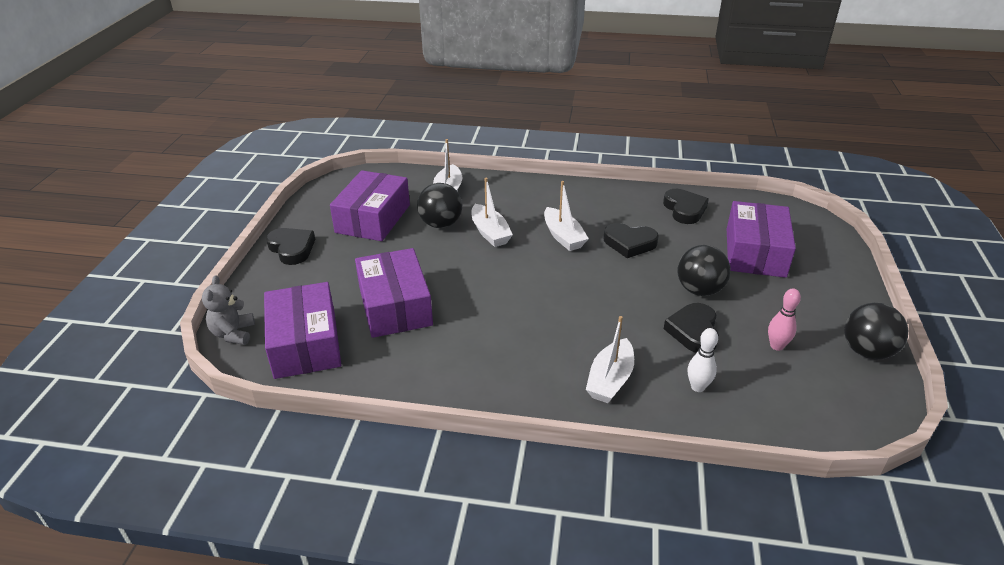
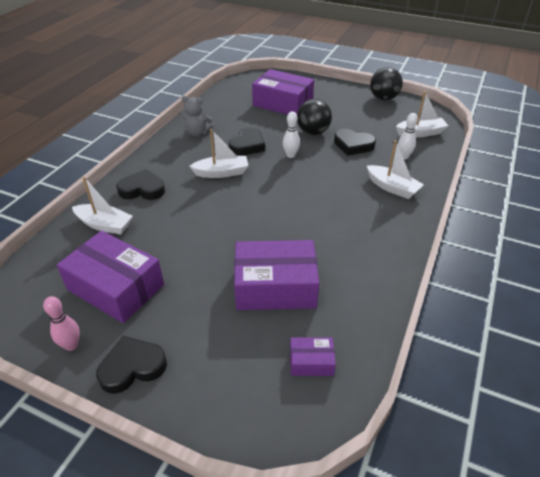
camera: 75 degrees left, 5 degrees up
(233, 334) = (276, 433): grey teddy bear -> grey teddy bear (197, 133)
(305, 343) = (311, 362): purple box -> purple box, size x0.47
(441, 224) = (159, 238): black ball -> none
(490, 233) = (193, 210): white boat -> white boat (420, 133)
(630, 280) = (290, 155): none -> white bowling pin
(684, 209) = (219, 114): black heart -> black heart (142, 189)
(776, 346) = (373, 122): pink bowling pin -> pink bowling pin (71, 345)

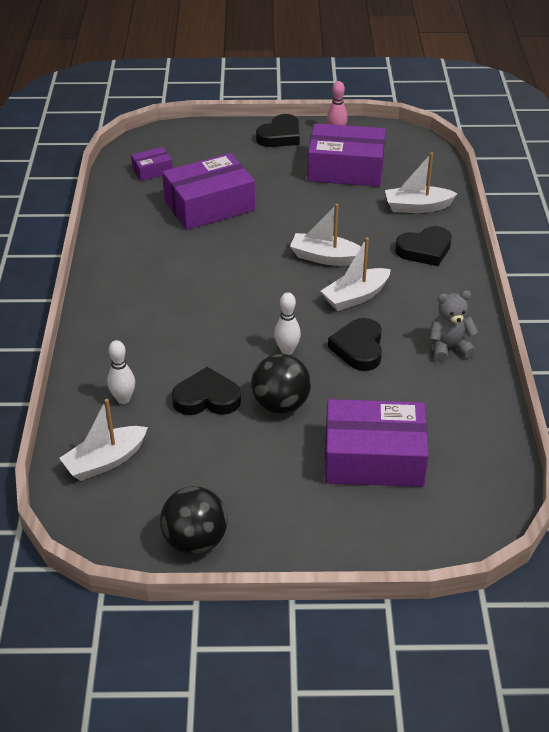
camera: 155 degrees right, 0 degrees up
(392, 188) = (127, 341): white boat -> white boat (325, 257)

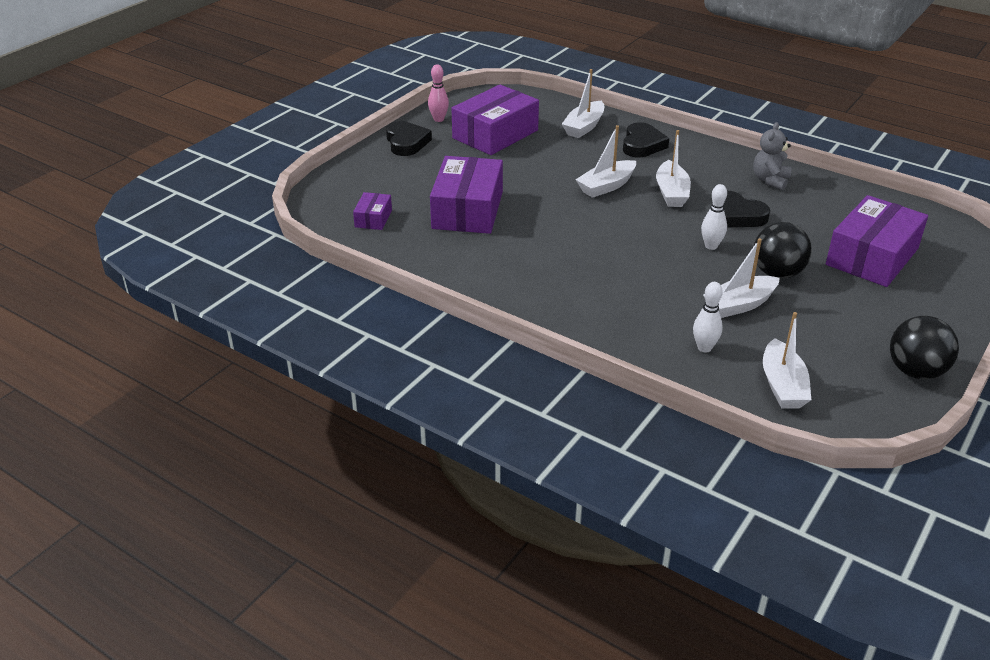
camera: 55 degrees left, 5 degrees down
(206, 398) = (740, 305): black heart -> white boat

